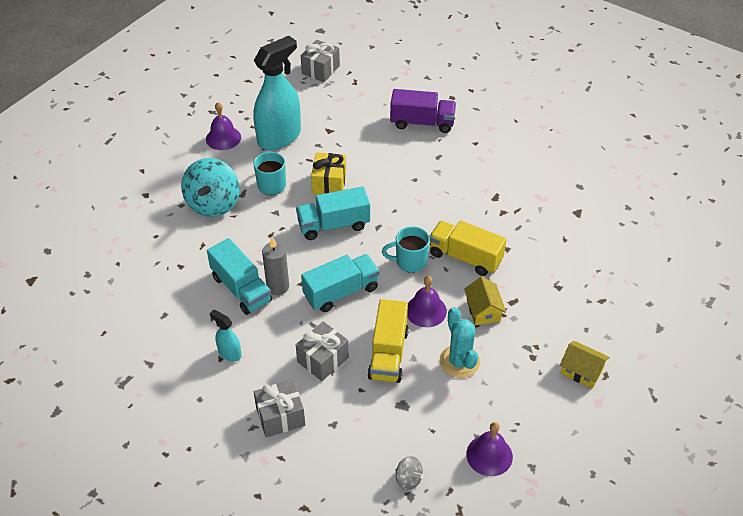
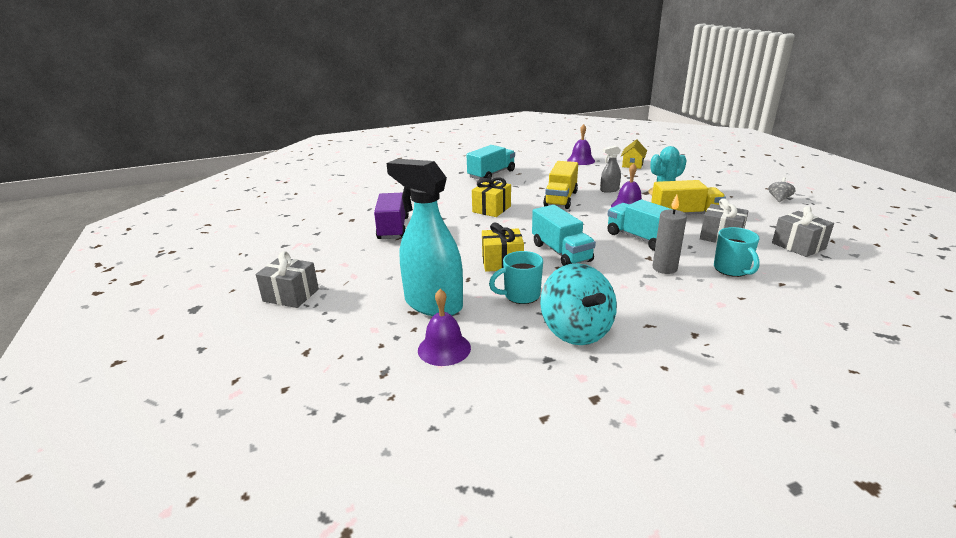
camera: 100 degrees left, 20 degrees down
(213, 204) = (576, 331): turquoise spinning top -> turquoise spinning top turned 75 degrees clockwise
(229, 353) = (770, 279): turquoise spray bottle -> none
(241, 289) = (687, 287): turquoise truck -> turquoise truck (491, 174)
(410, 262) = (581, 216): turquoise mug -> turquoise mug (732, 270)
(450, 195) = (491, 209): none -> yellow gift
(483, 310) = (609, 190): yellow house -> grey spray bottle
(489, 455) = (726, 180): purple bell -> purple bell (581, 160)

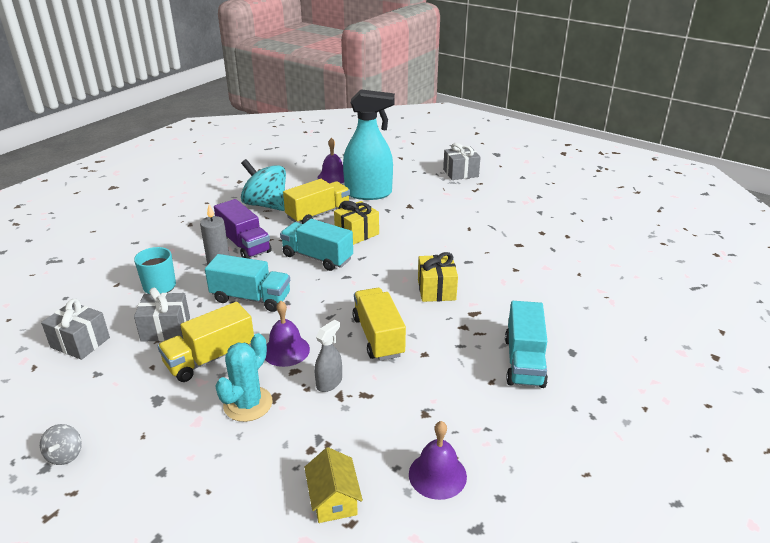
camera: 145 degrees right, 5 degrees up
(393, 228) = (489, 235): purple truck -> purple truck (244, 245)
(520, 295) = (318, 214): turquoise mug -> yellow truck

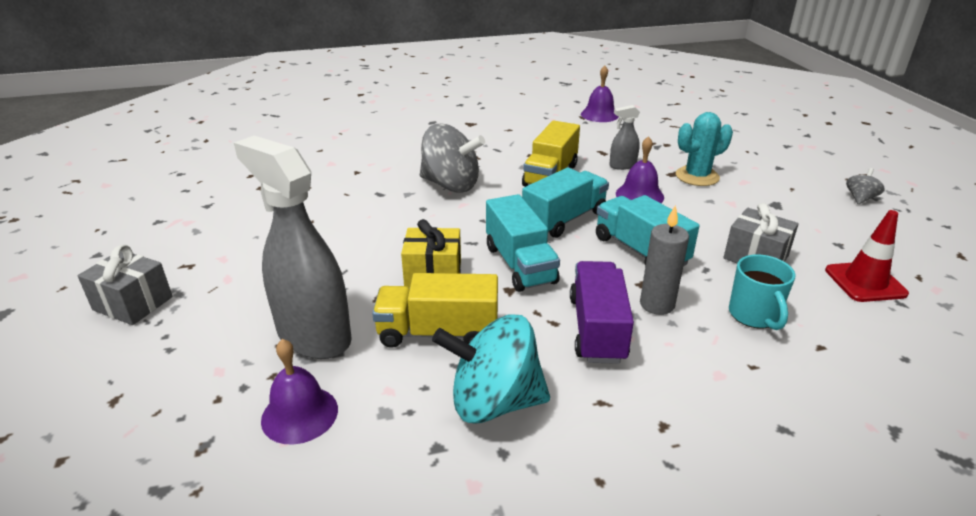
camera: 140 degrees left, 0 degrees up
(80, 342) = (865, 282): grey gift -> red traffic cone
(210, 358) = (715, 215): yellow truck -> none
(266, 205) = (494, 402): turquoise spinning top -> turquoise spinning top turned 105 degrees clockwise
(333, 499) = (668, 126): yellow house -> none
(368, 193) = (313, 336): turquoise spray bottle -> grey spray bottle
(436, 290) = (451, 185): yellow gift -> grey spinning top
(524, 361) = (471, 129): turquoise truck -> turquoise truck (564, 219)

